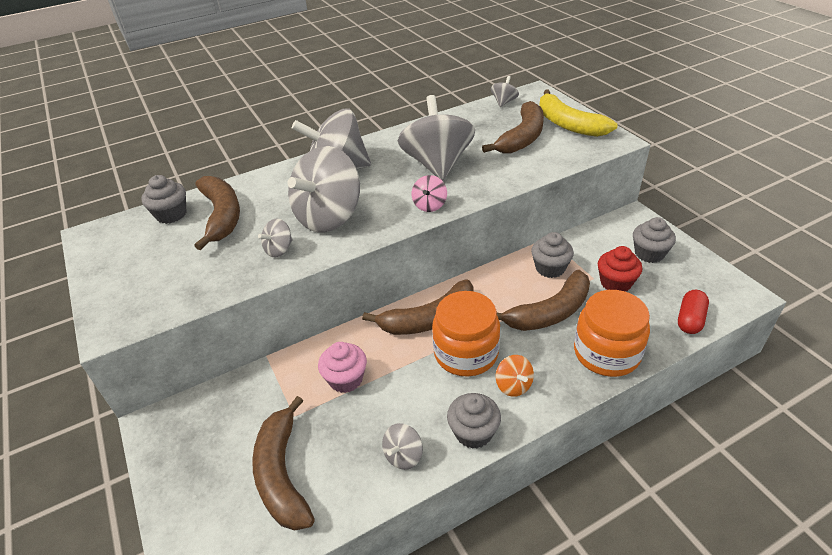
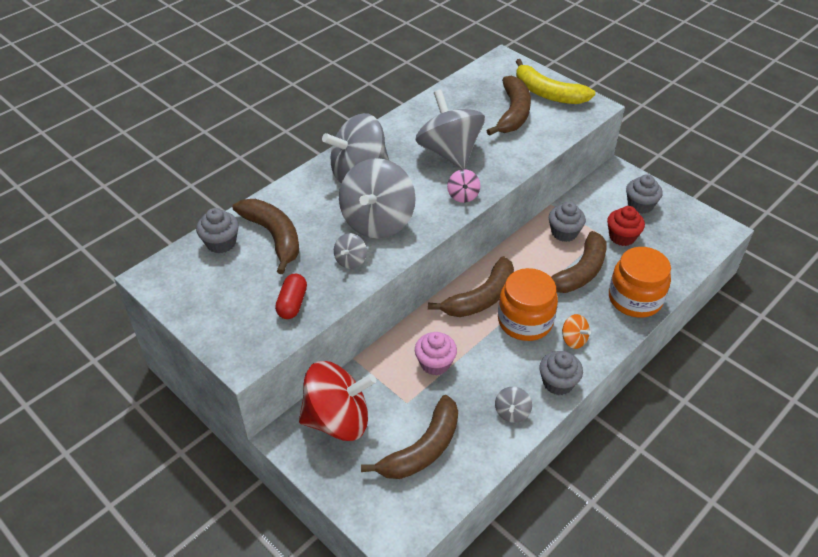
camera: 20 degrees left, 5 degrees up
(214, 418) = (338, 419): none -> red spinning top
(282, 474) = (422, 449): brown banana -> brown banana turned 105 degrees counterclockwise
(504, 102) = (479, 74): grey spinning top -> none
(690, 319) = (688, 258): red capsule -> red capsule (292, 303)

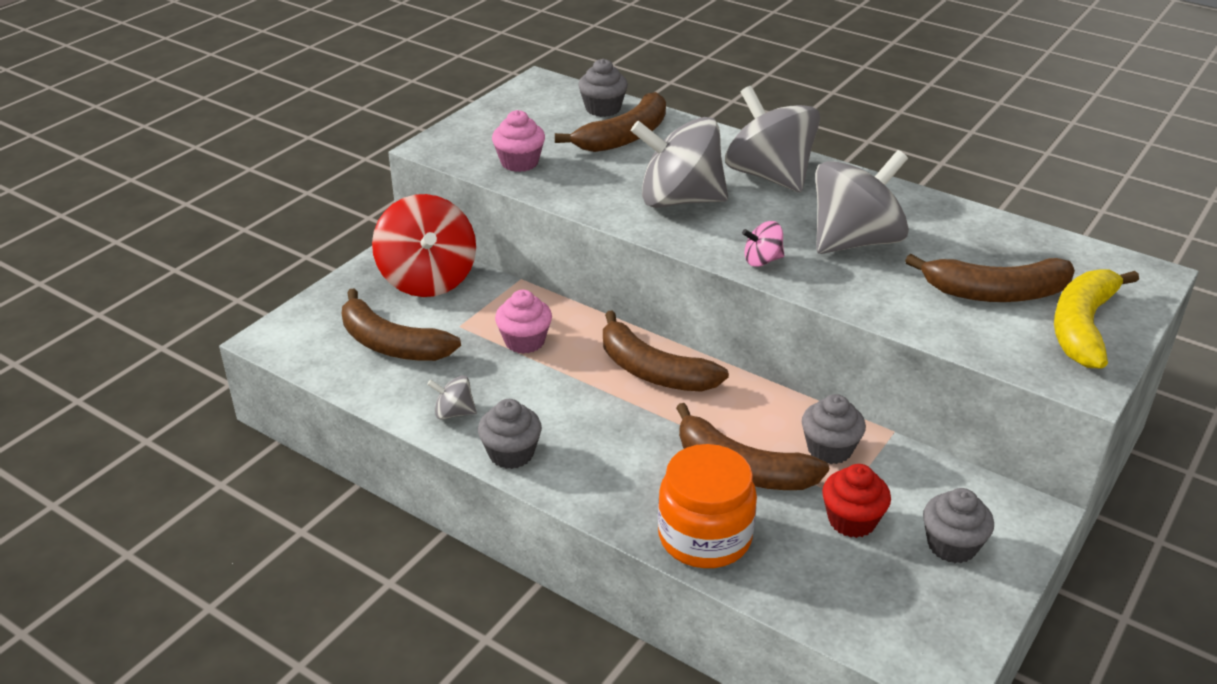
camera: 80 degrees right, 10 degrees down
(292, 303) = (519, 162): red capsule -> pink cupcake
(351, 261) = (600, 190): grey spinning top -> none
(525, 321) = (620, 416): orange jar -> none
(573, 340) = (596, 467): orange spinning top -> none

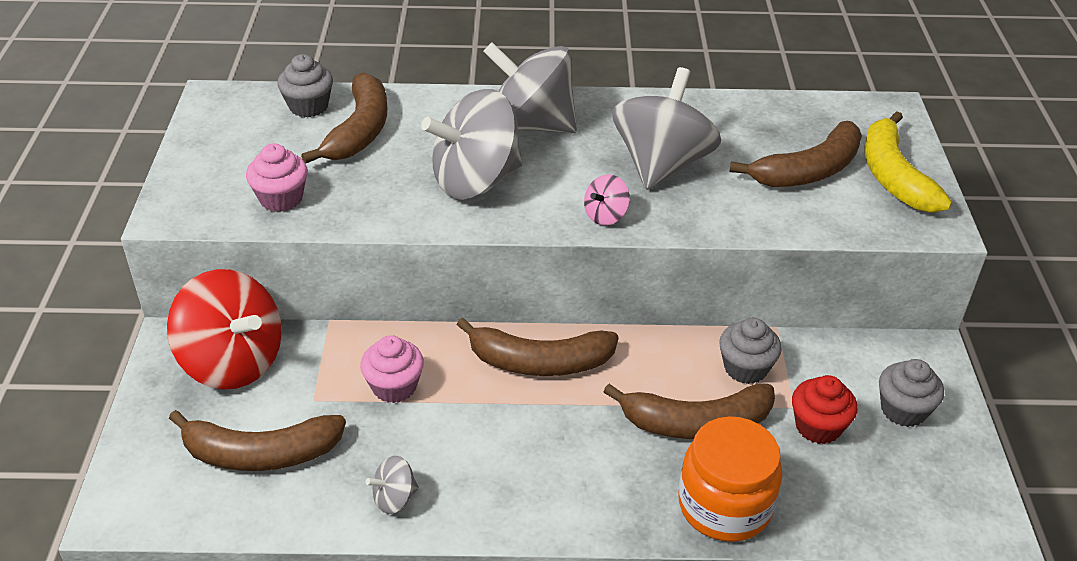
camera: 35 degrees left, 5 degrees up
(511, 453) = (488, 513): grey cupcake -> none

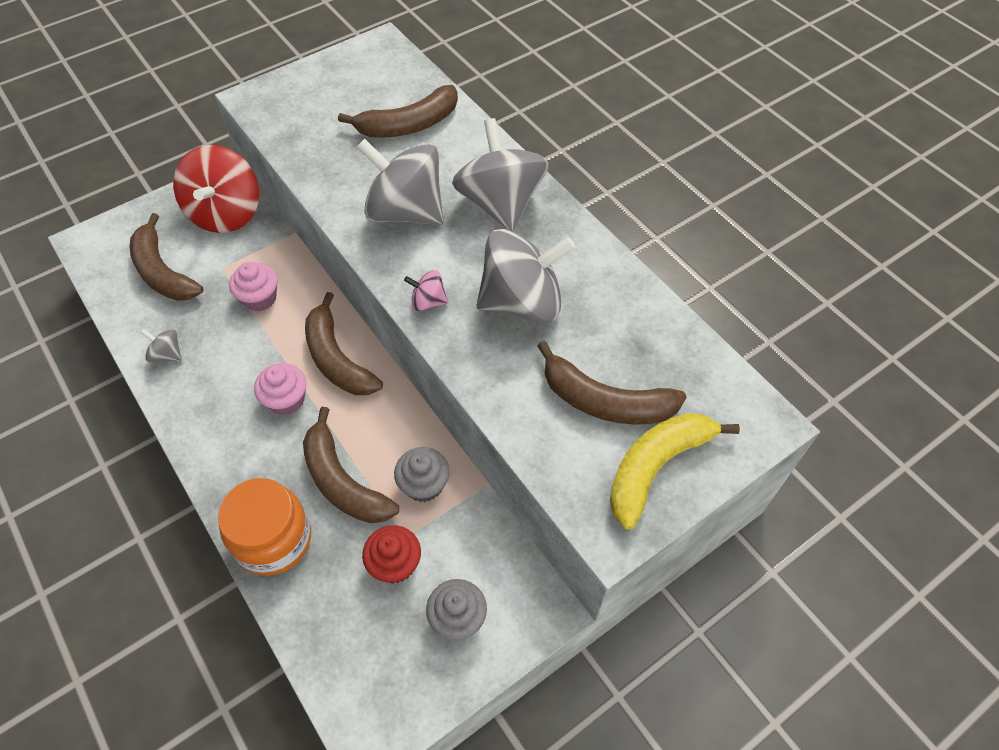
camera: 55 degrees right, 15 degrees up
(281, 198) = (305, 133): pink cupcake -> pink cupcake (286, 400)
(308, 106) = (412, 87): grey cupcake -> none

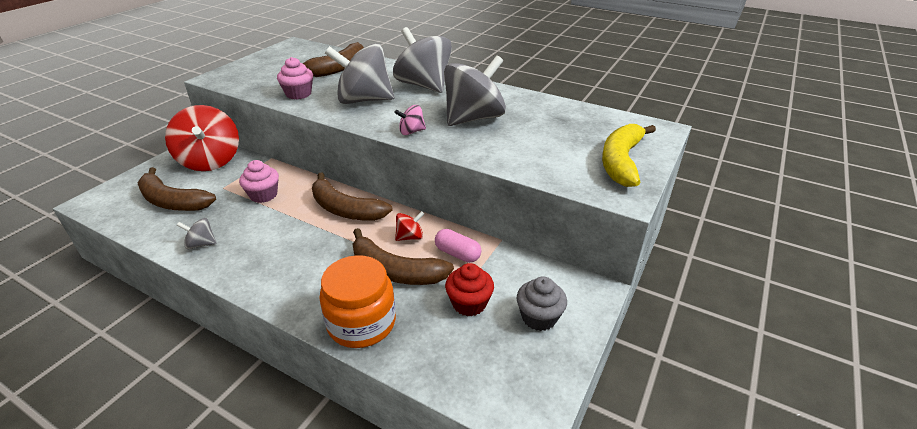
camera: 25 degrees left, 20 degrees down
(286, 400) = (319, 241): pink cupcake -> pink cupcake (298, 94)
(386, 435) = (410, 237): none -> red spinning top
(424, 485) = (457, 254): grey cupcake -> pink capsule
(605, 401) = (563, 144): brown banana -> none

